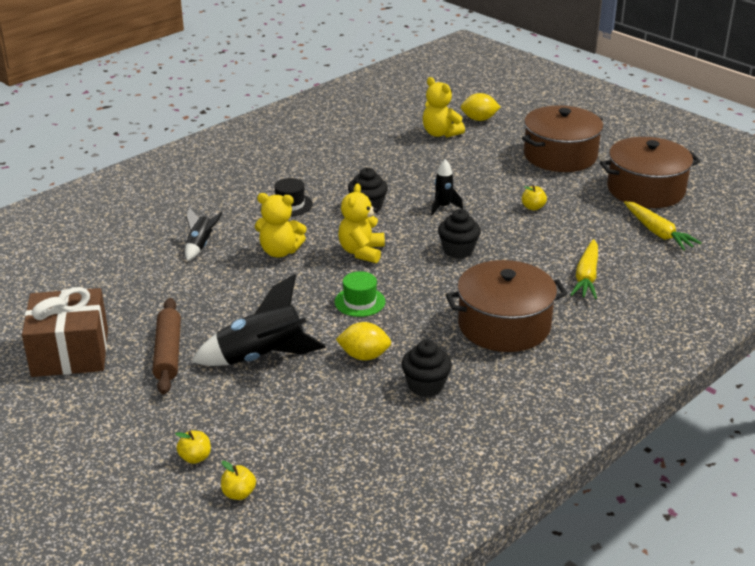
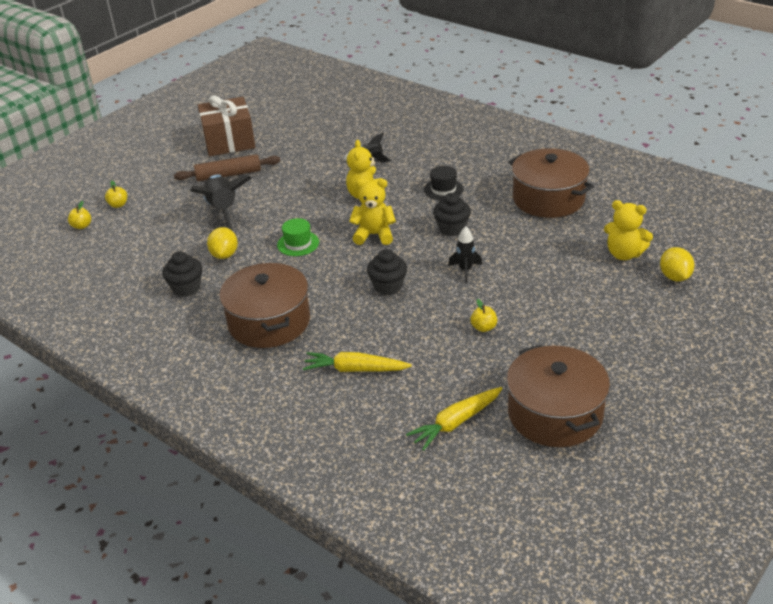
camera: 85 degrees right, 5 degrees up
(440, 133) = (624, 254): yellow teddy bear -> yellow teddy bear turned 105 degrees counterclockwise
(560, 156) = (612, 342): brown pot -> brown pot (548, 199)

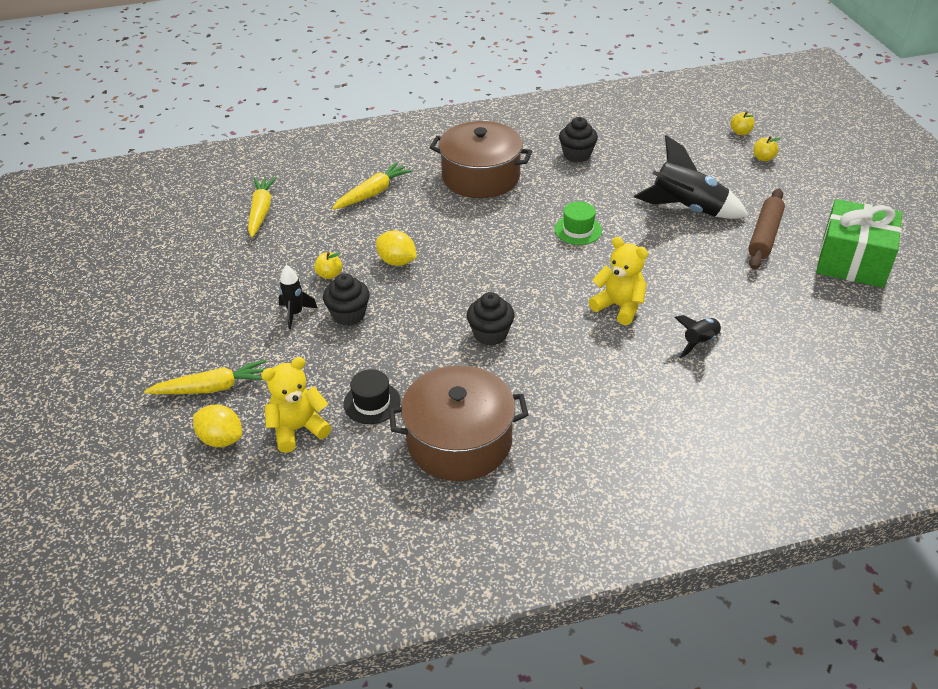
camera: 125 degrees right, 5 degrees up
(224, 255) = (606, 186): yellow lemon -> yellow lemon (397, 261)
(229, 141) = (852, 261): brown gift -> green gift
(374, 235) = (539, 279): yellow teddy bear -> none
(388, 286) = (449, 251): black cupcake -> black cupcake (348, 315)
(443, 189) = (572, 368): black hat -> black hat (372, 403)
(465, 270) = (414, 306): black rocket -> black rocket (295, 313)
(555, 413) = (201, 258): brown pot -> none
(650, 308) = (212, 388): none -> yellow carrot

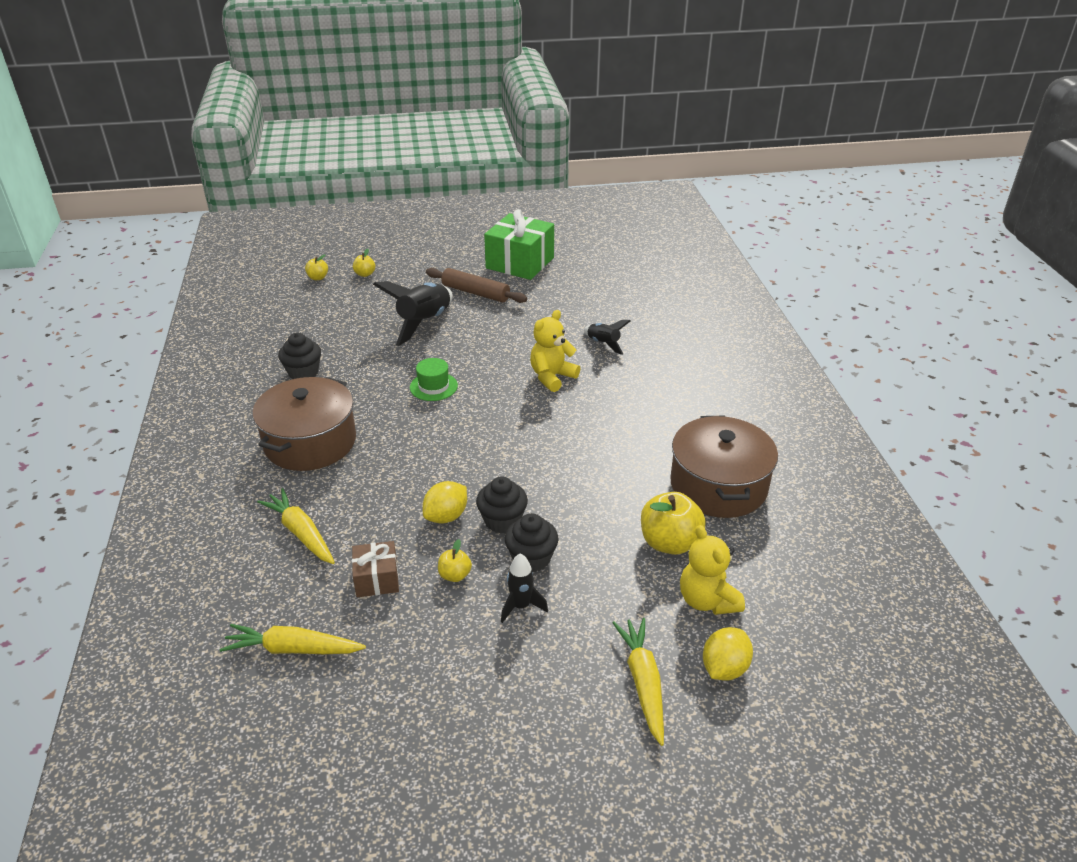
camera: 85 degrees left, 5 degrees down
(325, 236) = (377, 579): none -> brown gift
(372, 403) = (669, 542): black hat -> yellow apple
(490, 334) = (578, 456): black cupcake -> black cupcake (502, 521)

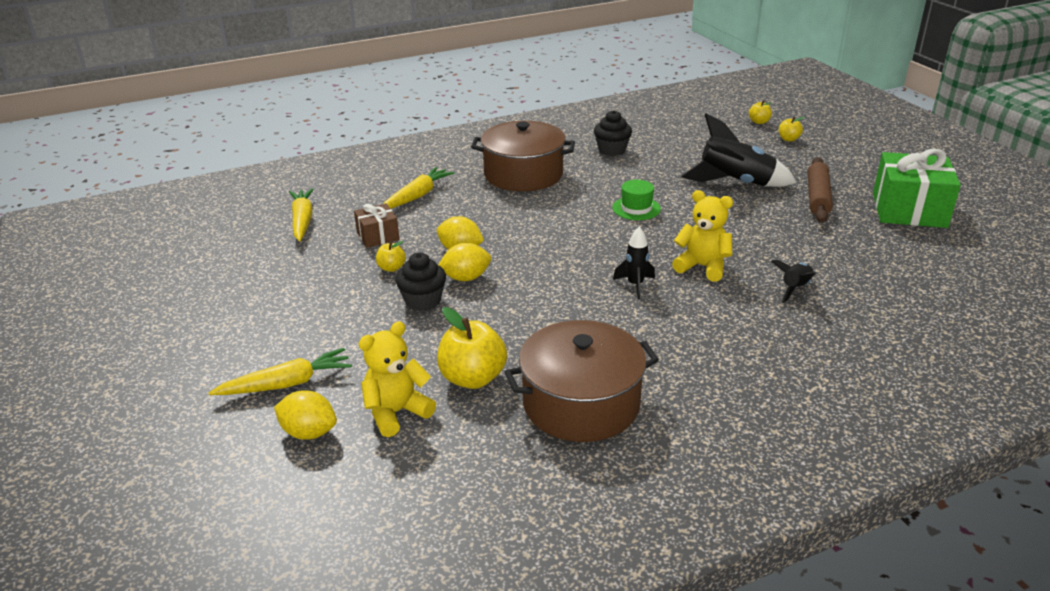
camera: 75 degrees right, 5 degrees down
(502, 521) = (466, 278): black cupcake -> yellow lemon
(521, 606) = (364, 305): black rocket -> black rocket (635, 285)

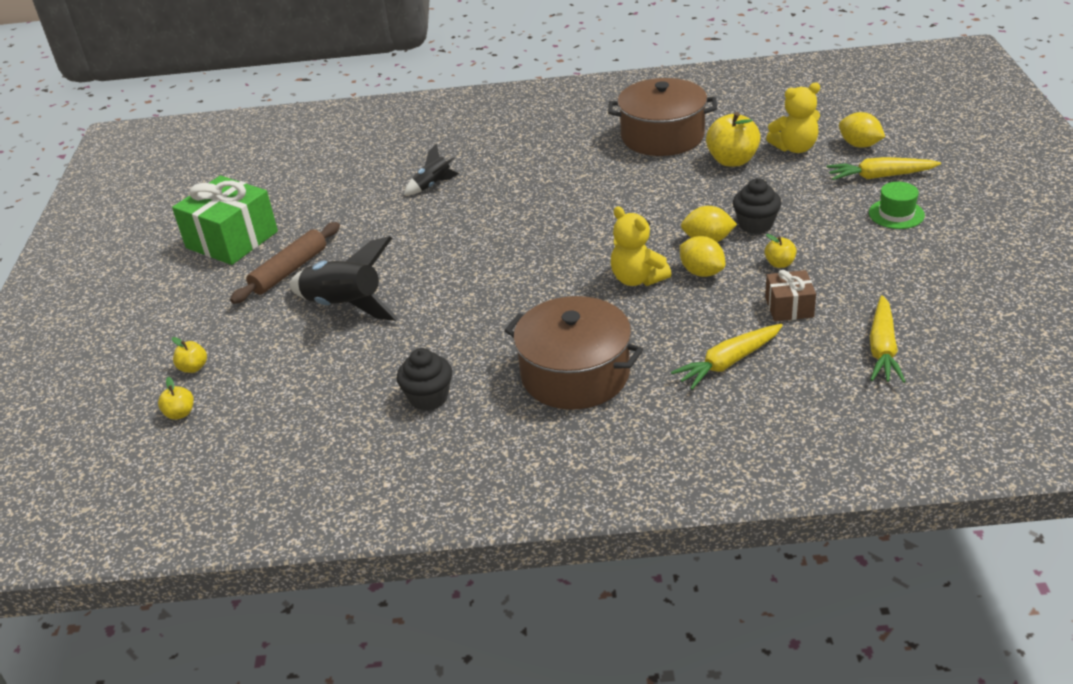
camera: 155 degrees left, 5 degrees up
(635, 285) = (558, 209): black rocket -> none
(636, 208) = (484, 292): green hat -> green hat (896, 214)
(702, 267) = (485, 216): yellow teddy bear -> yellow teddy bear (637, 279)

